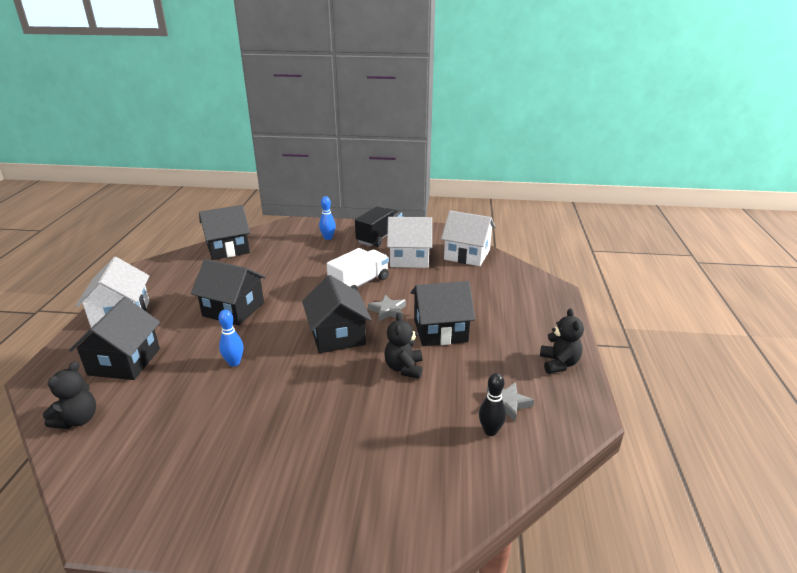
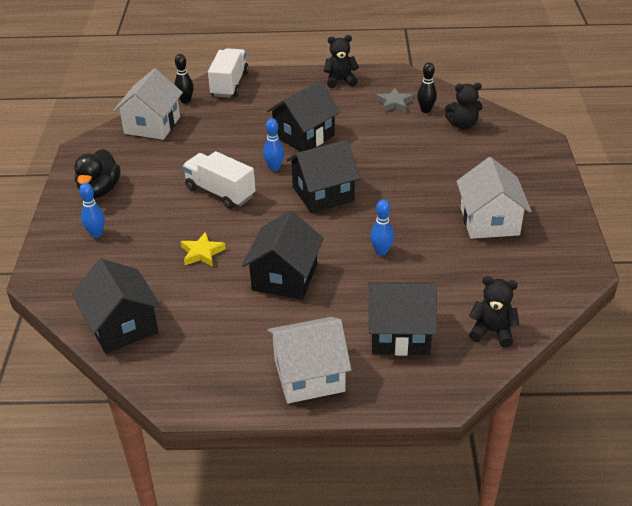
camera: 95 degrees left, 10 degrees up
(285, 275) = (202, 253): none -> yellow star
(379, 237) = (100, 190): black truck -> black duck
(388, 311) = (274, 168): grey star -> blue bowling pin
(404, 368) = (364, 151): black teddy bear -> black teddy bear (463, 125)
(409, 258) = (159, 163): white house -> white house (489, 221)
(440, 330) = (304, 136): black house -> black house turned 60 degrees clockwise
(507, 269) = (185, 101): none -> black bowling pin
(540, 291) = (229, 84): none -> white truck

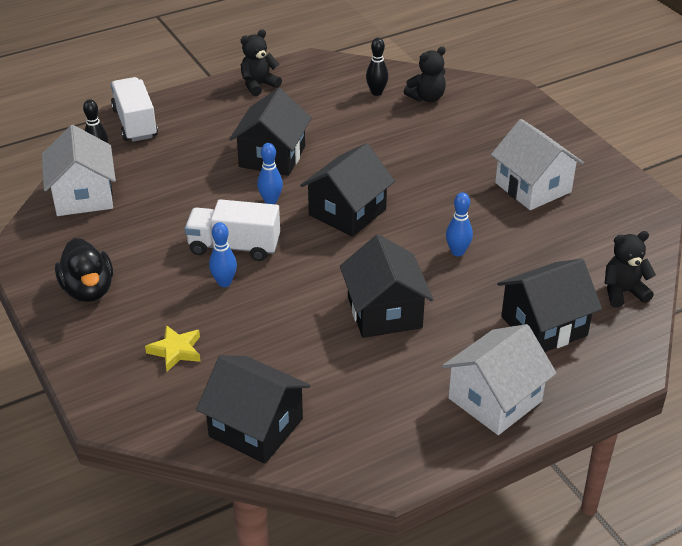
camera: 30 degrees left, 0 degrees up
(96, 234) = (131, 340): blue bowling pin -> blue bowling pin (224, 282)
(202, 253) = (273, 318): yellow star -> yellow star (176, 351)
(394, 103) = (338, 94): grey star -> none

